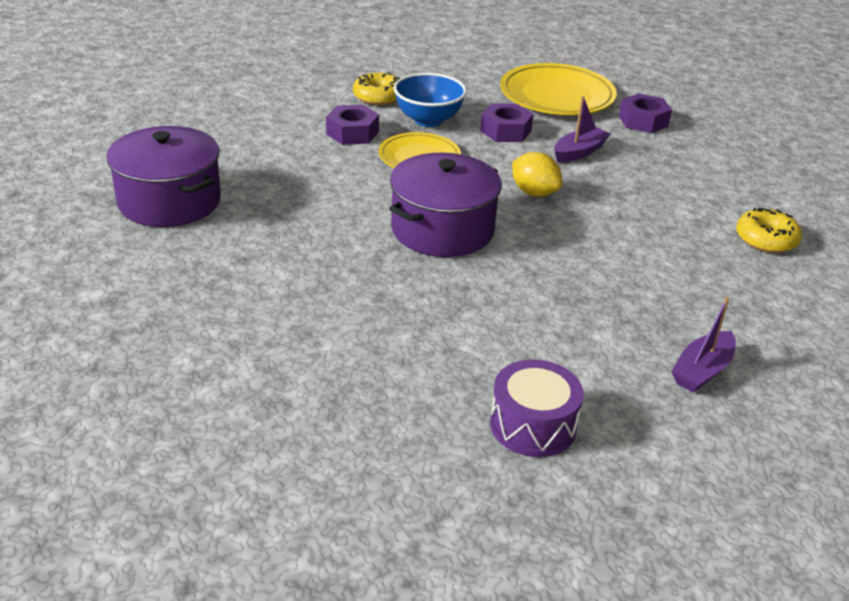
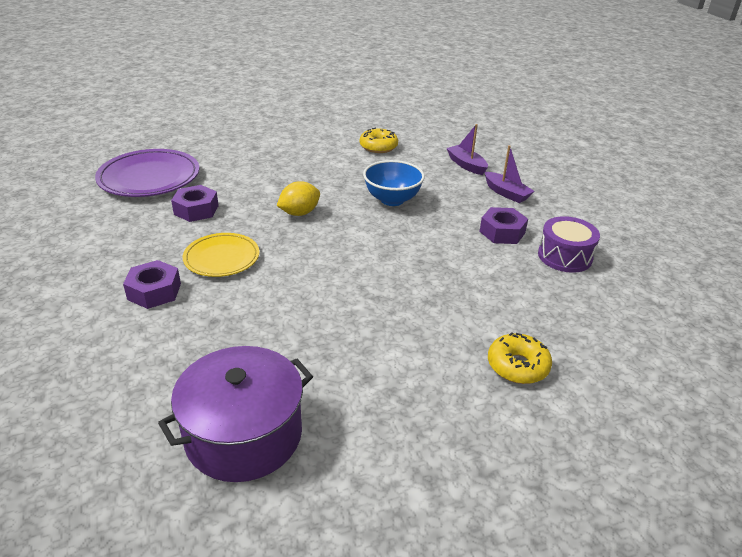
camera: 80 degrees left, 0 degrees up
(378, 97) = (86, 268): yellow donut -> yellow donut (517, 366)
(428, 120) = (154, 245): blue bowl -> blue bowl (392, 200)
(442, 229) = (341, 261): purple pot -> none
(557, 96) = (149, 178): yellow plate -> purple plate
(579, 152) = (247, 185): purple boat -> purple boat (466, 165)
(643, 121) = (212, 153): purple nut -> purple nut (502, 232)

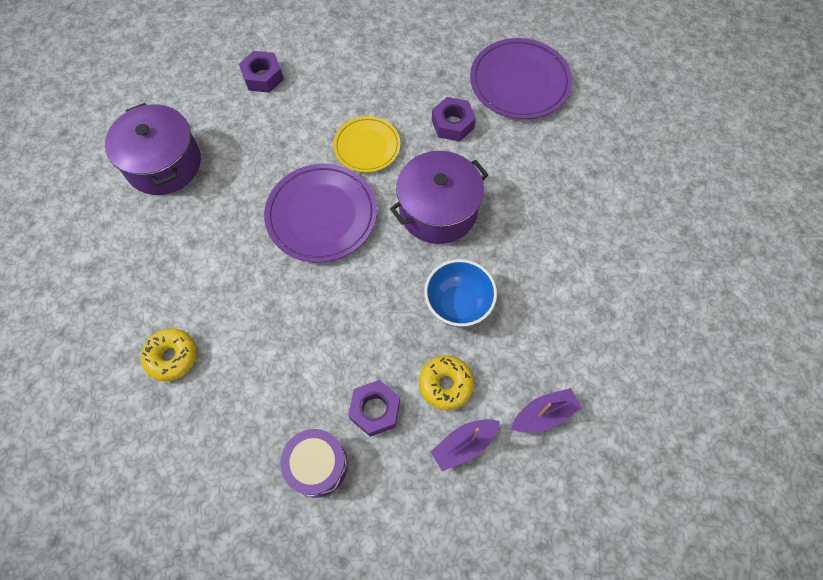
camera: 100 degrees right, 30 degrees up
(154, 291) = (328, 104): purple nut -> purple nut (263, 77)
(299, 213) = (438, 210): yellow lemon -> purple pot
(314, 280) = (321, 215): none -> purple plate
(378, 147) = (598, 311): yellow donut -> yellow donut (445, 384)

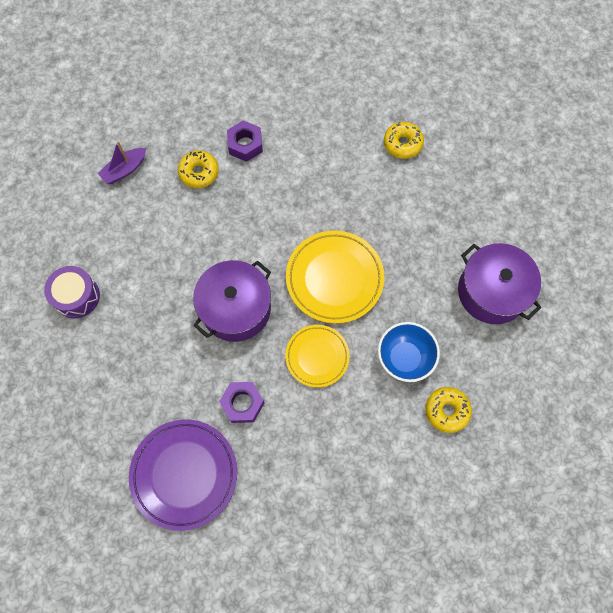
camera: 165 degrees right, 5 degrees up
(263, 77) = (447, 411): purple nut -> yellow donut
(317, 465) = (274, 104): purple drum -> purple drum (77, 296)
(321, 215) = (334, 278): purple plate -> yellow plate
(458, 304) = (201, 232): blue bowl -> blue bowl (404, 358)
(464, 445) = (178, 138): purple boat -> none

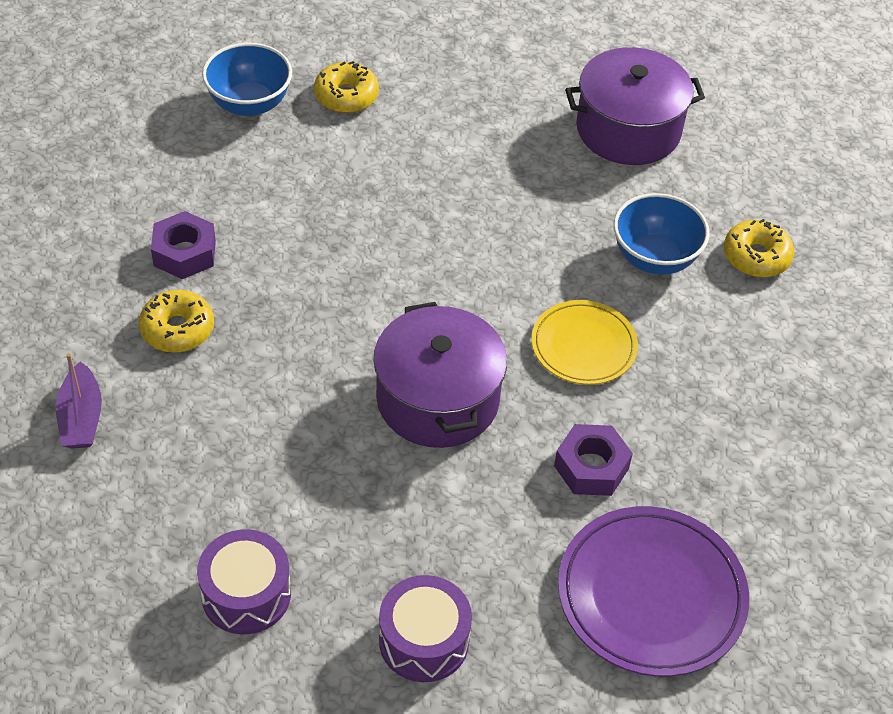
camera: 60 degrees left, 20 degrees down
(97, 385) = (424, 640): none -> purple drum
(334, 278) = (483, 267): yellow plate -> none
(361, 106) = (249, 104): none -> blue bowl

